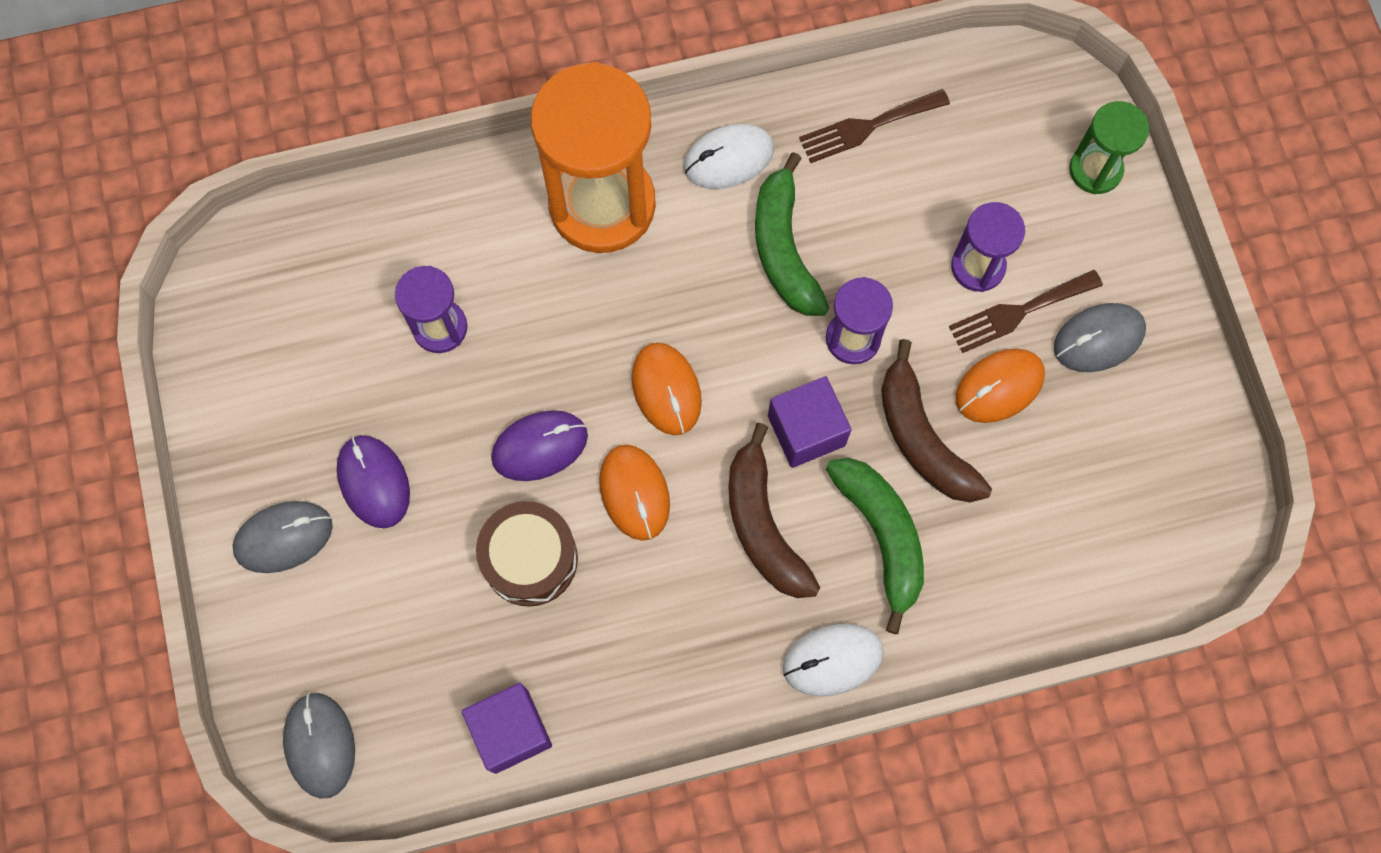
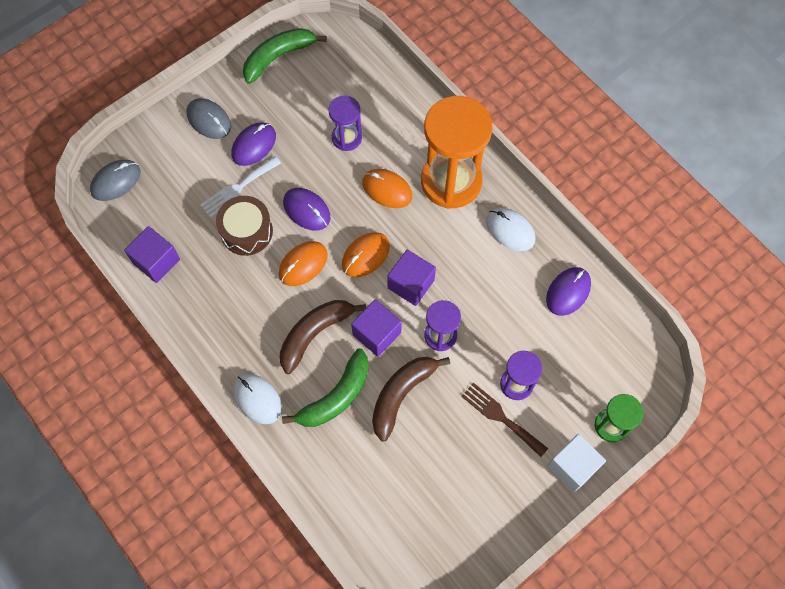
camera: 65 degrees right, 5 degrees down
(442, 541) = (238, 188): none -> white fork
(748, 343) = (411, 284): none -> purple cube
(784, 248) = (473, 279): green banana -> green banana (278, 57)
(867, 127) = (568, 292): brown fork -> purple mouse
(999, 387) = (451, 424): orange mouse -> orange mouse (387, 189)
(1098, 339) = (507, 468): grey mouse -> none
(1133, 250) = (572, 466): none -> white cube

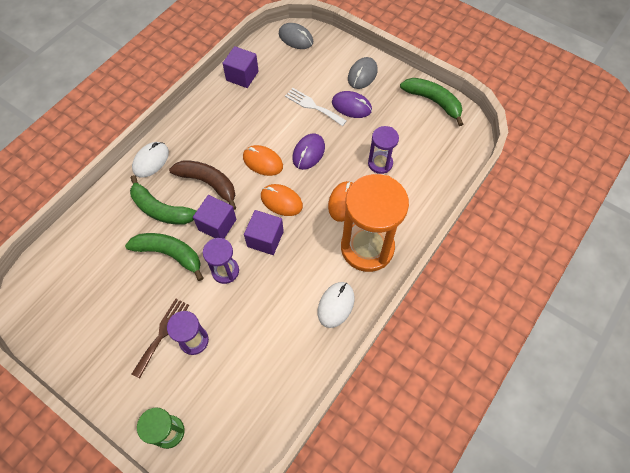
camera: 75 degrees right, 5 degrees down
(246, 231) = (280, 120): brown drum -> none
(401, 395) = (169, 254): brown banana -> green banana
(568, 292) = (289, 367): purple mouse -> none
(572, 466) = (126, 404): white cube -> none

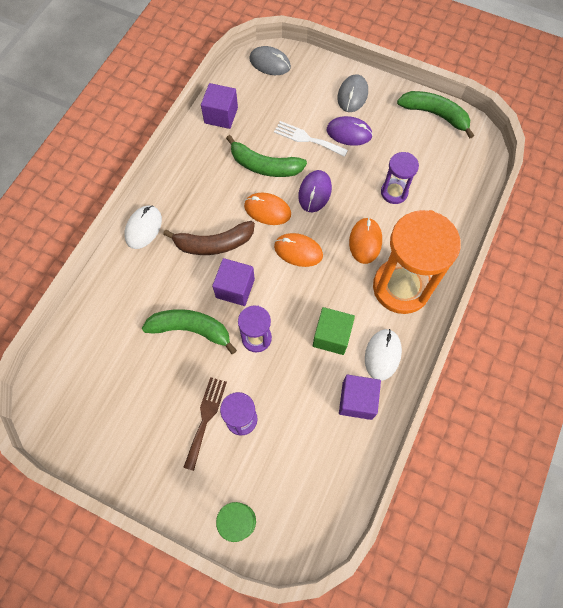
camera: 10 degrees left, 5 degrees up
(161, 209) = (169, 281): green banana -> green banana (264, 166)
(208, 183) = (214, 244): brown banana -> brown banana turned 150 degrees clockwise
(265, 239) = (291, 295): purple cube -> purple cube (357, 400)
(293, 280) = (331, 336): none -> green cube

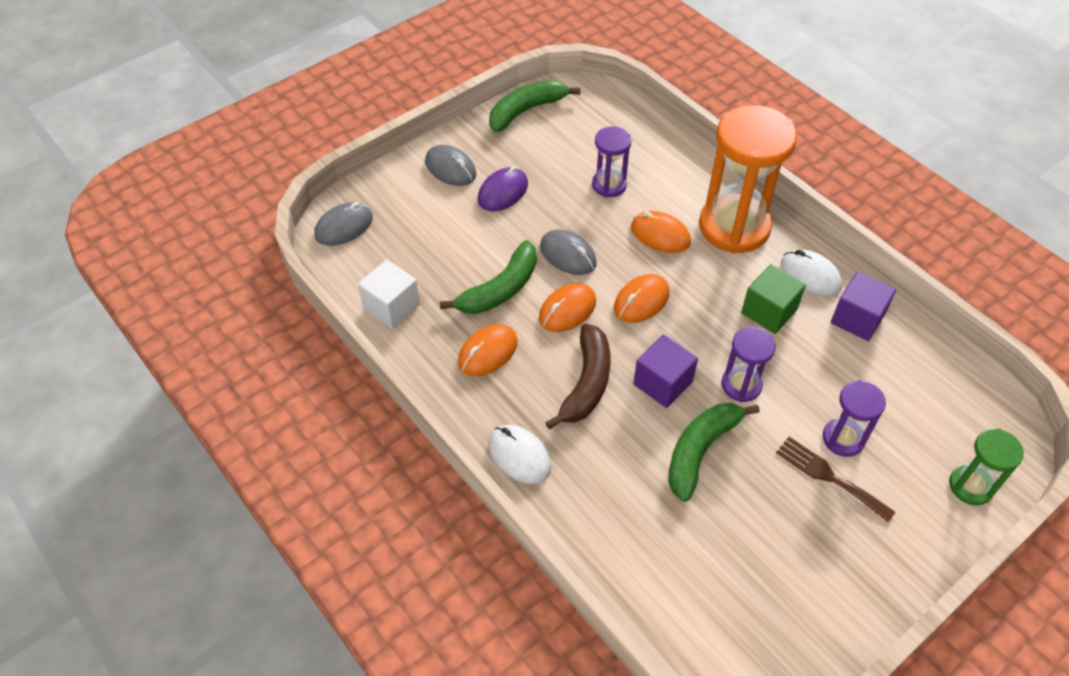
camera: 65 degrees left, 15 degrees down
(211, 180) = (488, 352): none -> orange mouse
(221, 115) = (391, 306): purple cube -> white cube
(307, 139) = (486, 233): white fork -> none
(314, 192) = (568, 255): purple mouse -> grey mouse

